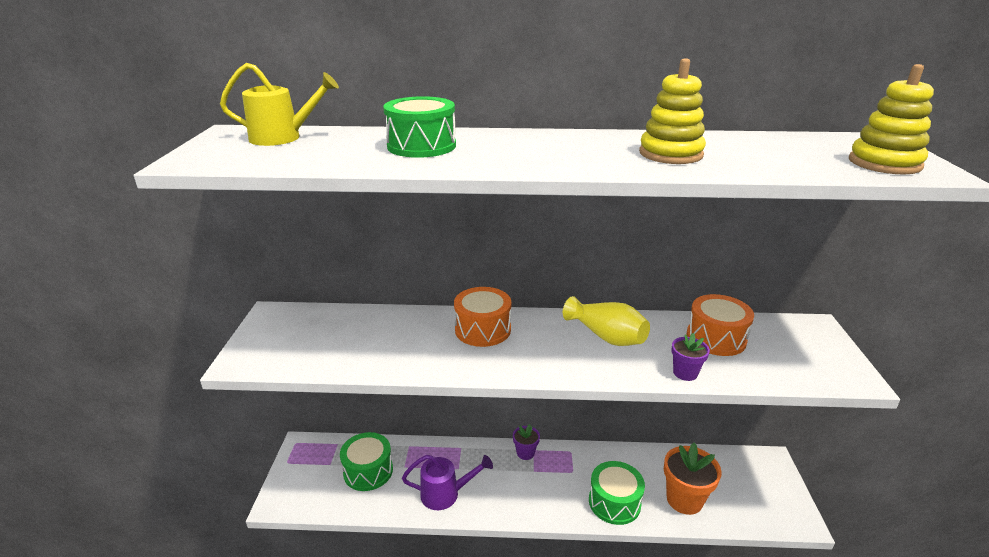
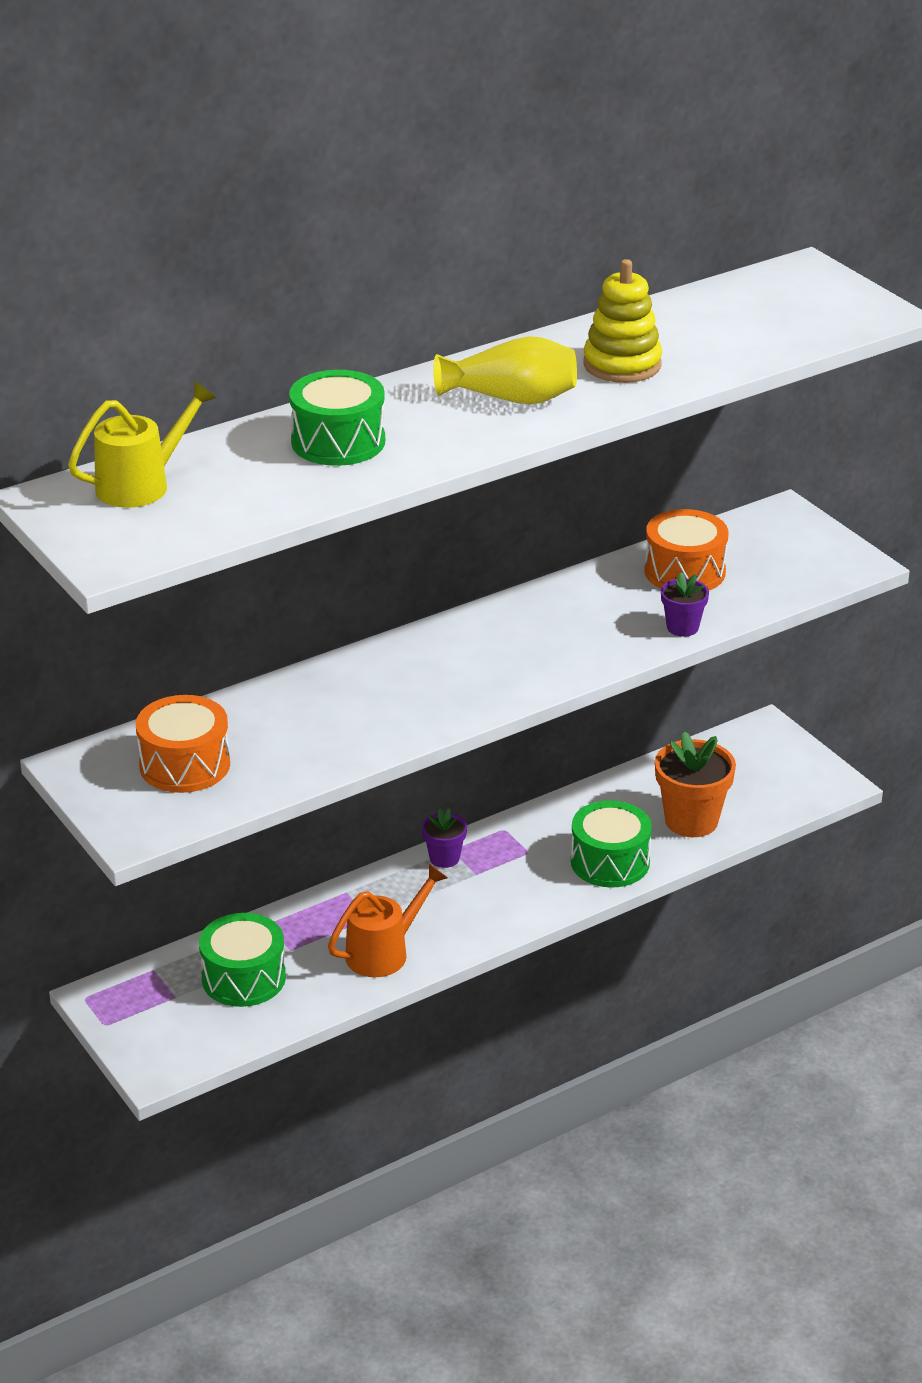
camera: 35 degrees left, 5 degrees up
(446, 494) = (385, 952): purple watering can -> orange watering can
(483, 329) = (398, 670): orange drum -> orange drum (185, 765)
(606, 336) = (558, 619): yellow vase -> yellow vase (511, 398)
(884, 163) = (832, 313): yellow stacking toy -> none

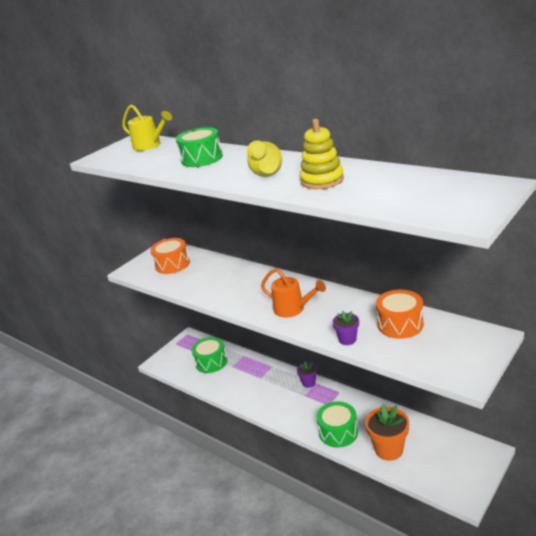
camera: 75 degrees right, 5 degrees down
(385, 952) = (242, 389): orange watering can -> orange watering can (293, 309)

